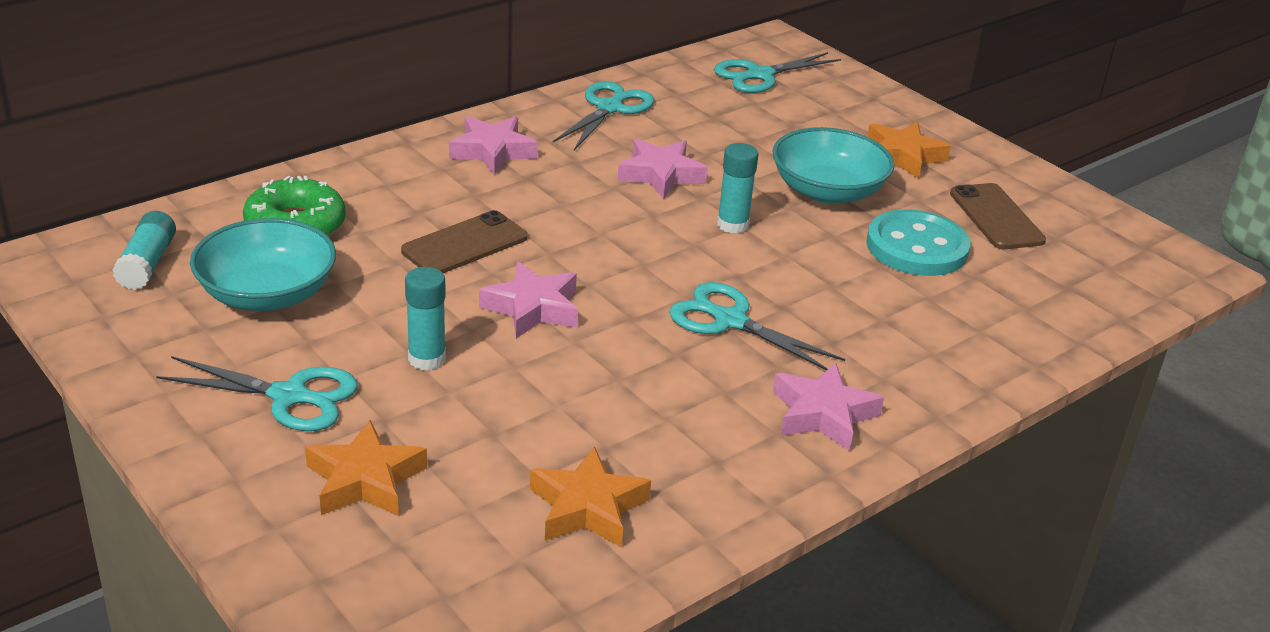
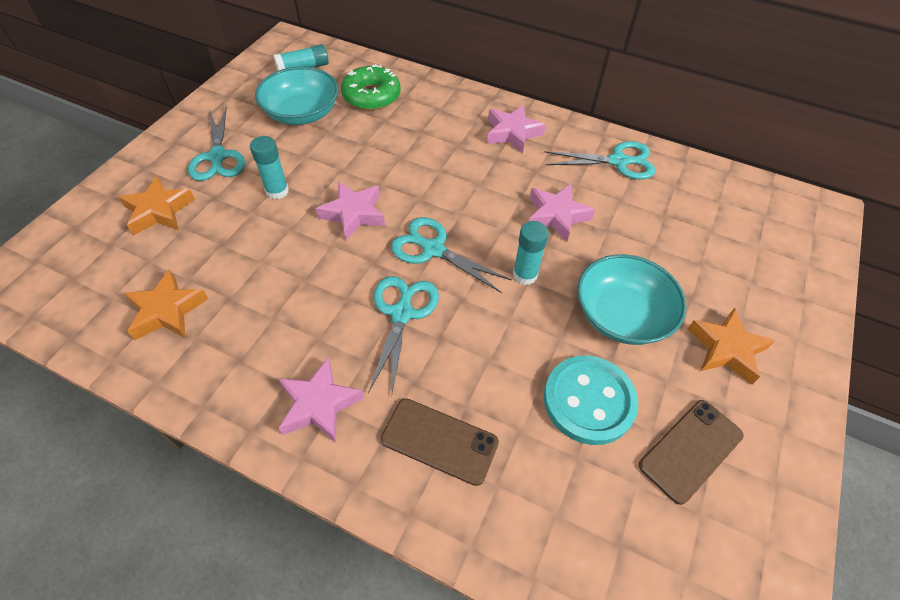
camera: 65 degrees right, 20 degrees up
(465, 244) = (400, 161): brown phone -> brown phone (439, 441)
(760, 75) = (755, 219): turquoise scissors -> turquoise scissors (433, 249)

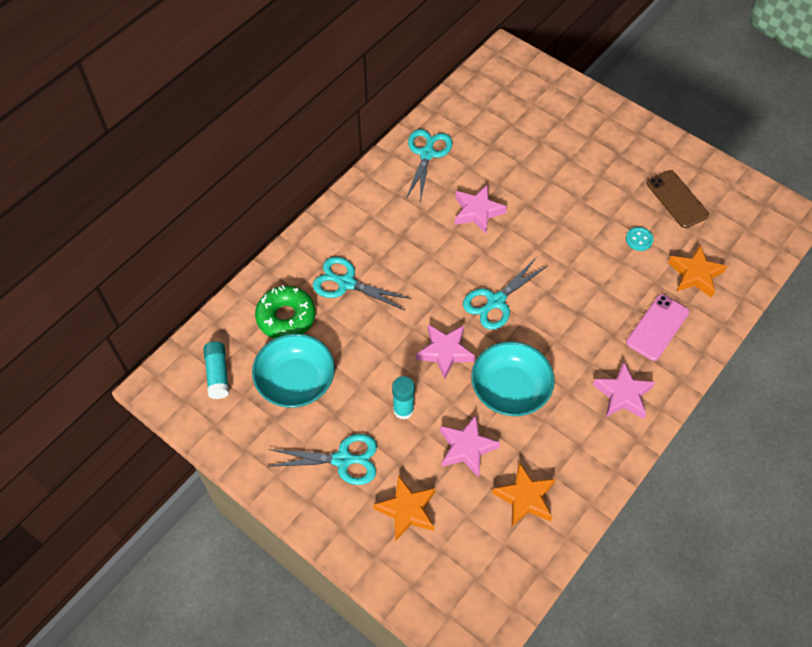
camera: 75 degrees left, 5 degrees up
(402, 314) = (554, 333): turquoise scissors -> turquoise scissors (346, 283)
(439, 441) = (657, 327): brown phone -> pink phone
(512, 133) = (372, 216): pink star -> pink star (466, 448)
(525, 274) = (532, 247): turquoise glue stick -> none
(588, 401) = (639, 239): turquoise button -> turquoise button, size x0.45
(621, 315) = (577, 201): turquoise bowl -> turquoise bowl (510, 389)
(726, 349) = (611, 155): orange star -> orange star (695, 274)

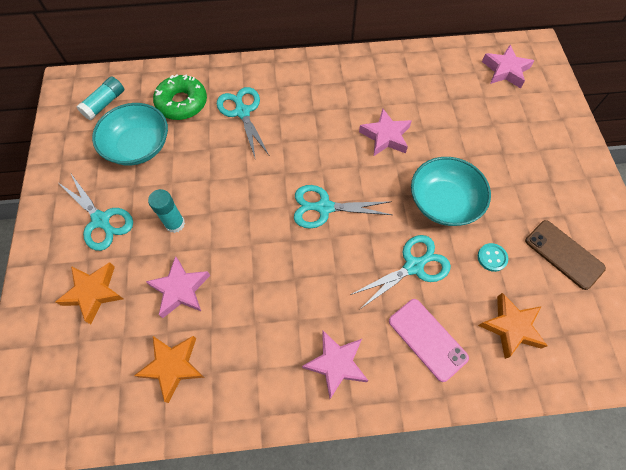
camera: 45 degrees right, 5 degrees up
(427, 154) = (396, 72): turquoise scissors -> turquoise scissors (413, 266)
(445, 352) = (248, 211): pink star -> pink star (505, 70)
(510, 389) = (259, 278): turquoise bowl -> turquoise bowl (443, 202)
(657, 327) = (427, 339): pink phone -> pink phone turned 60 degrees clockwise
(677, 199) = (564, 254): brown phone -> brown phone turned 60 degrees counterclockwise

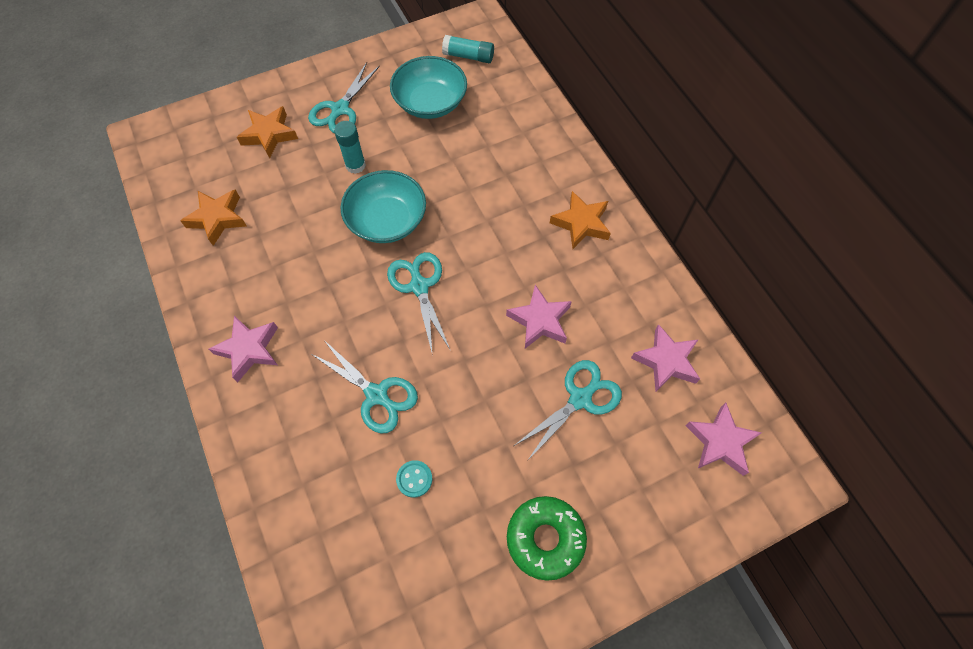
camera: 70 degrees right, 0 degrees up
(180, 289) = (290, 196): pink star -> pink star (666, 361)
(182, 103) = (498, 115): green donut -> green donut (545, 538)
(242, 112) = (510, 171): turquoise scissors -> turquoise scissors (580, 399)
(427, 339) = (295, 429): pink phone -> none
(443, 202) = (471, 408): turquoise bowl -> turquoise bowl (387, 220)
(511, 327) = (332, 517): orange star -> orange star (581, 223)
(564, 254) = (447, 568): brown phone -> none

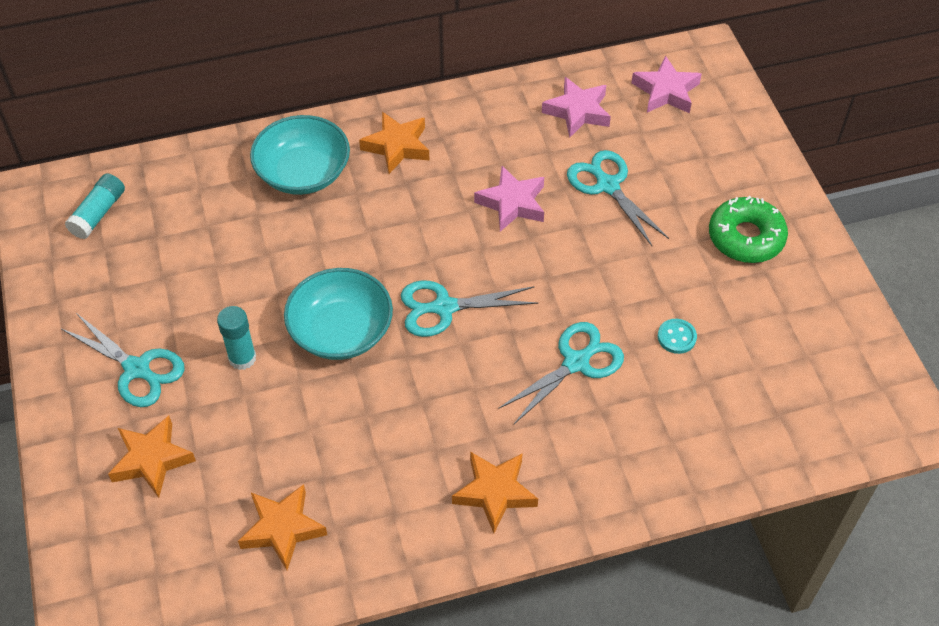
camera: 80 degrees left, 10 degrees down
(249, 350) = (495, 493): pink star -> orange star
(430, 102) = (164, 265): turquoise bowl -> turquoise bowl (303, 173)

